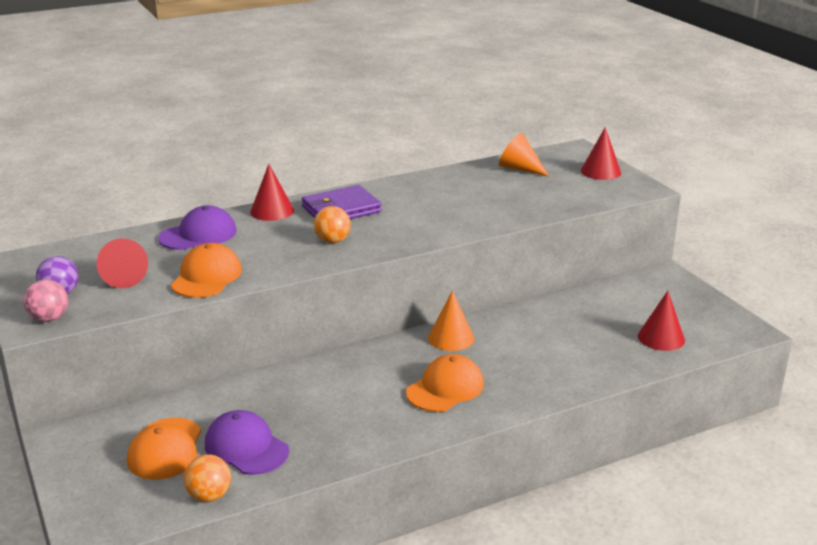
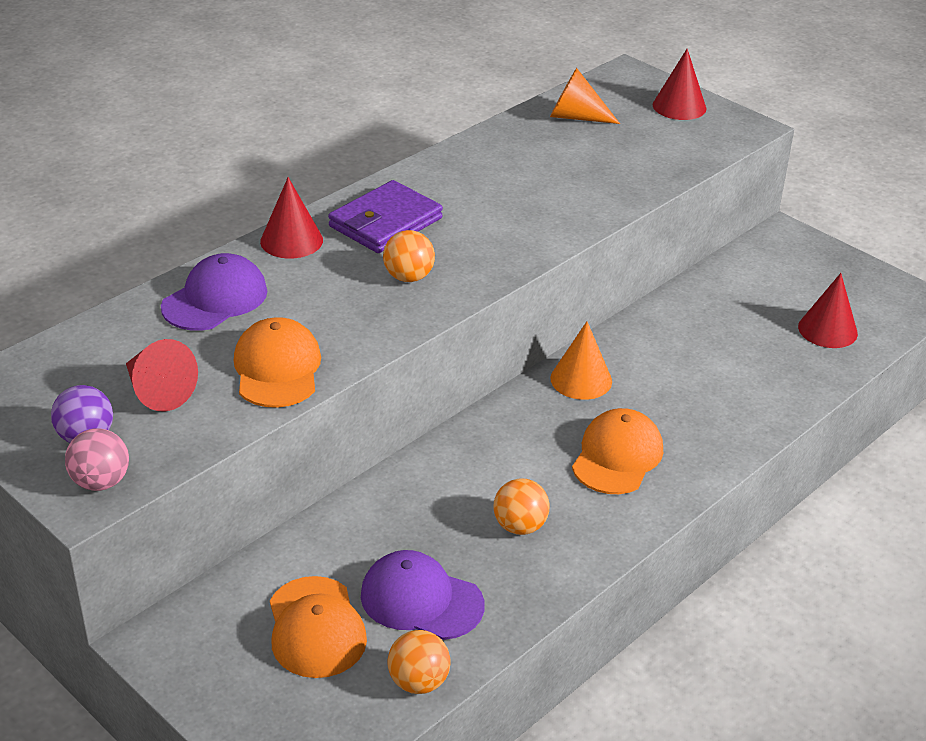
camera: 20 degrees left, 10 degrees up
(345, 417) = (520, 526): none -> orange ball

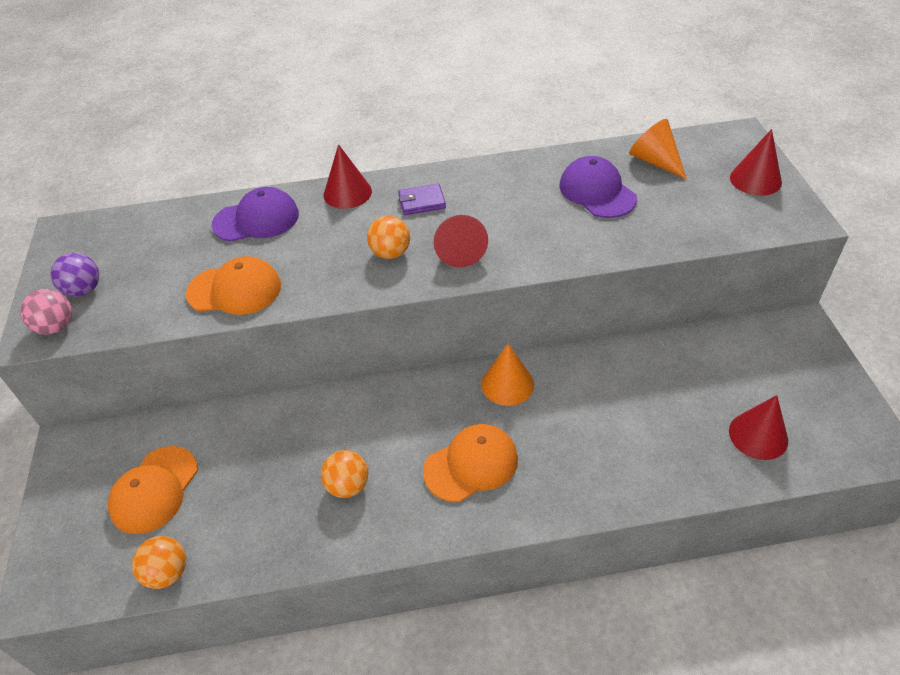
camera: 40 degrees right, 10 degrees up
(157, 391) = (154, 274): red cone -> red cone (460, 250)
(277, 368) = (235, 290): orange cap -> orange cap turned 60 degrees clockwise
(385, 222) = (422, 202): purple wallet -> purple wallet, size x0.57
(421, 600) = (231, 507): purple cap -> purple cap (597, 192)

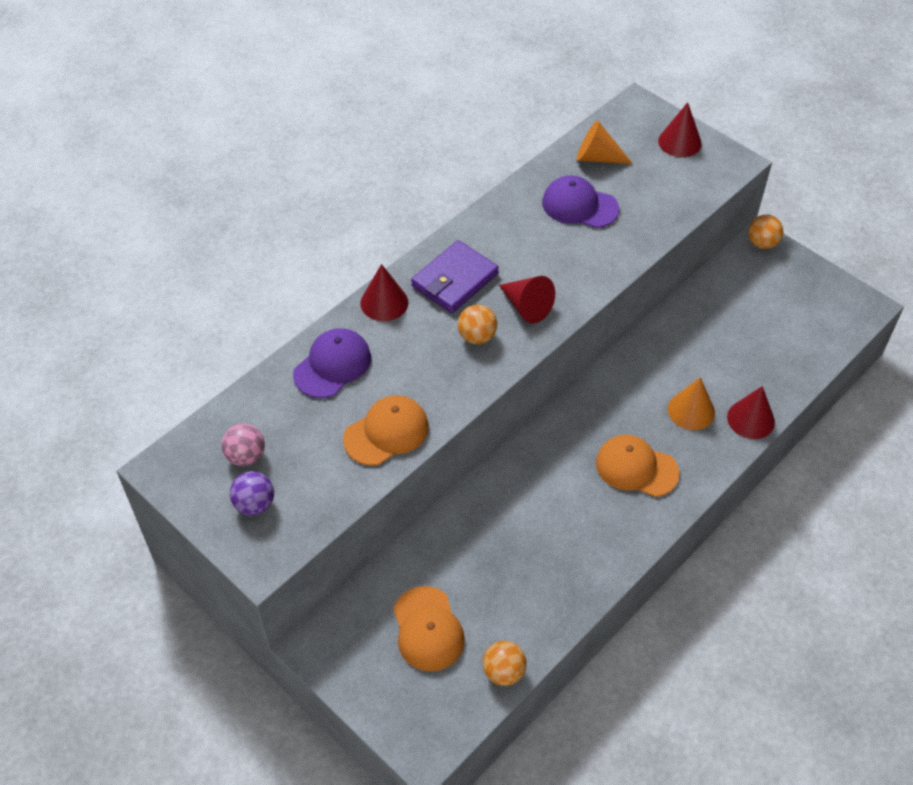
camera: 40 degrees left, 5 degrees up
(56, 327) = (271, 545): pink ball -> pink ball (246, 456)
(348, 486) = (567, 534): orange ball -> orange ball (762, 243)
(422, 202) = (455, 280): purple wallet -> purple wallet, size x1.76
(471, 464) = (636, 468): orange cap -> orange cap turned 90 degrees counterclockwise
(507, 384) = (606, 396): orange cone -> orange cone (691, 410)
(758, 435) = (793, 339): red cone -> red cone (750, 419)

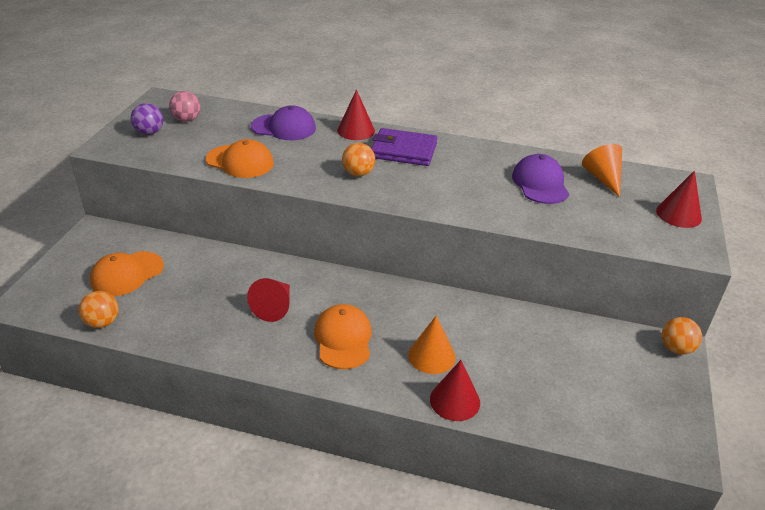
camera: 60 degrees right, 15 degrees down
(526, 306) = (408, 187): red cone -> red cone (274, 307)

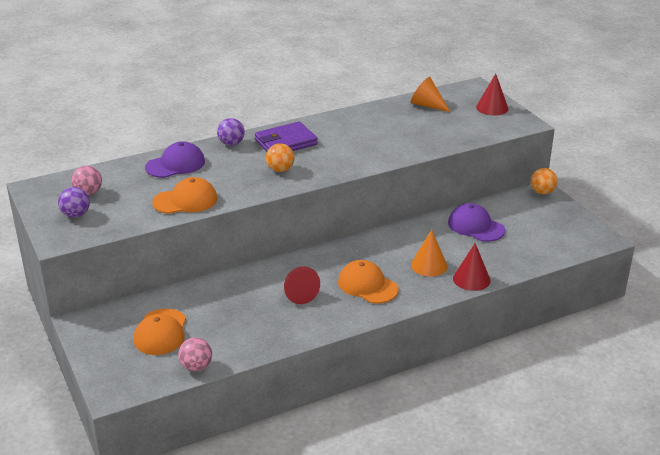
camera: 40 degrees left, 5 degrees down
(102, 322) = (196, 367): orange ball -> pink ball
(356, 130) = (231, 143): red cone -> purple ball
(540, 183) = (398, 124): purple cap -> purple cap (475, 226)

